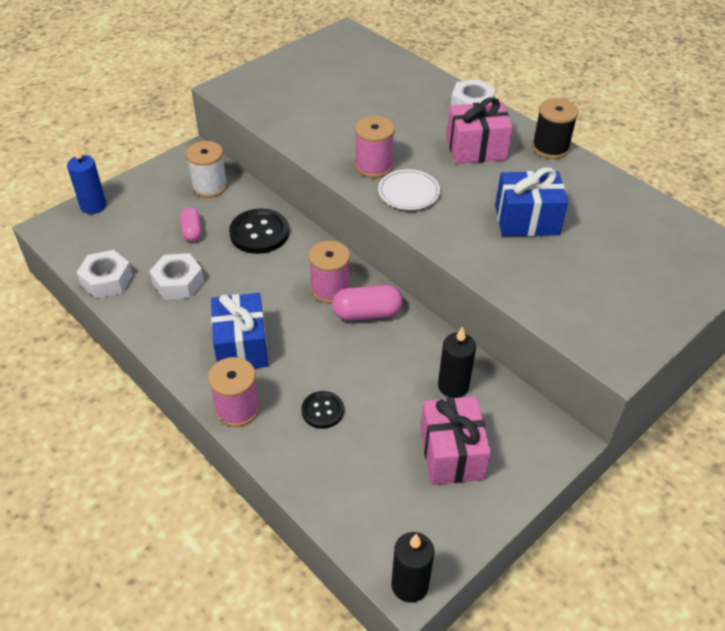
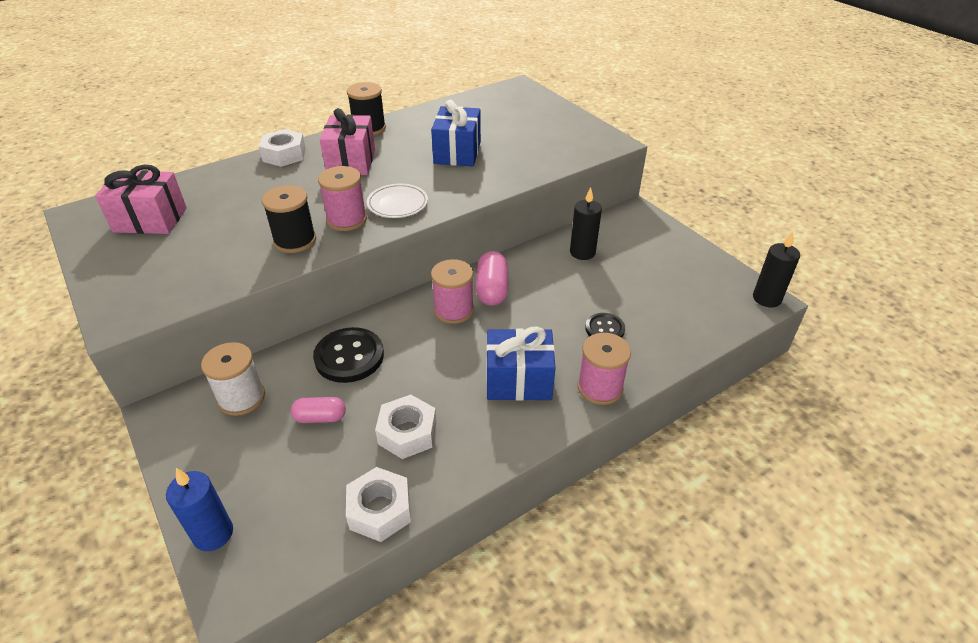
camera: 80 degrees left, 5 degrees down
(334, 144) = (295, 240): none -> black spool
(451, 453) = (649, 263): pink gift -> pink gift (150, 220)

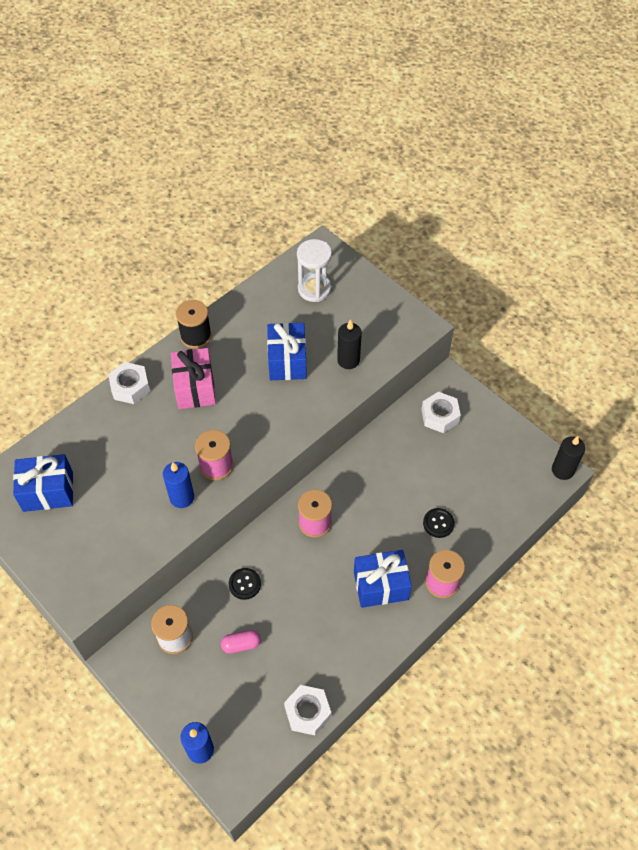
camera: 10 degrees left, 15 degrees up
(150, 220) = (48, 491): pink gift -> blue gift
(295, 240) = (182, 497): black spool -> blue candle
(349, 357) = (244, 584): black button -> black button, size x0.59
(397, 204) = (253, 439): white plate -> none
(407, 433) = (309, 647): white nut -> white nut (440, 416)
(492, 290) = (341, 495): pink capsule -> none
(502, 110) = (314, 289): none -> white hourglass
(582, 252) = (409, 439): black candle -> black candle (348, 360)

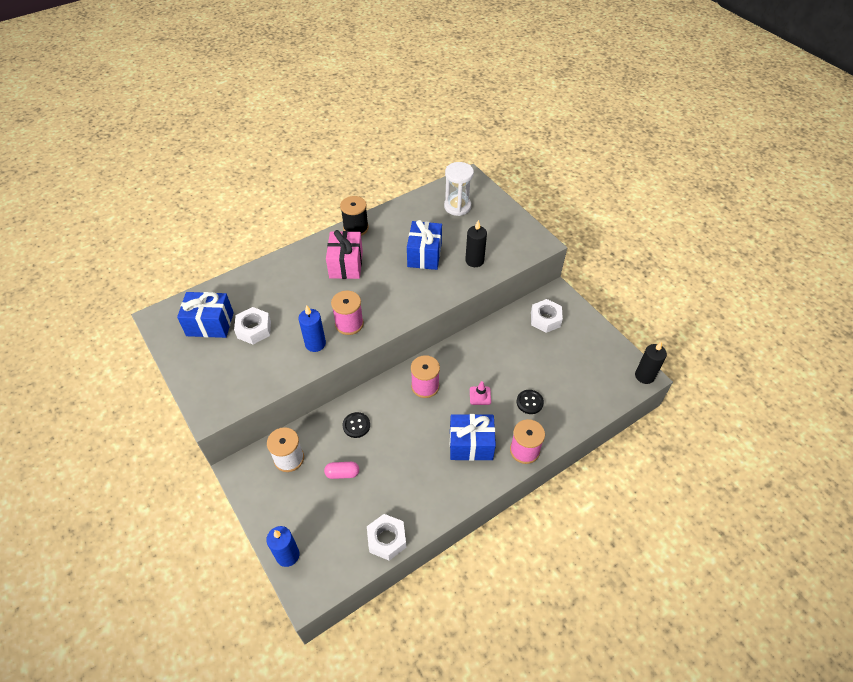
camera: 10 degrees right, 5 degrees down
(130, 387) = (295, 257): white nut -> white nut (254, 329)
(380, 524) = (480, 395): none -> pink traffic cone

